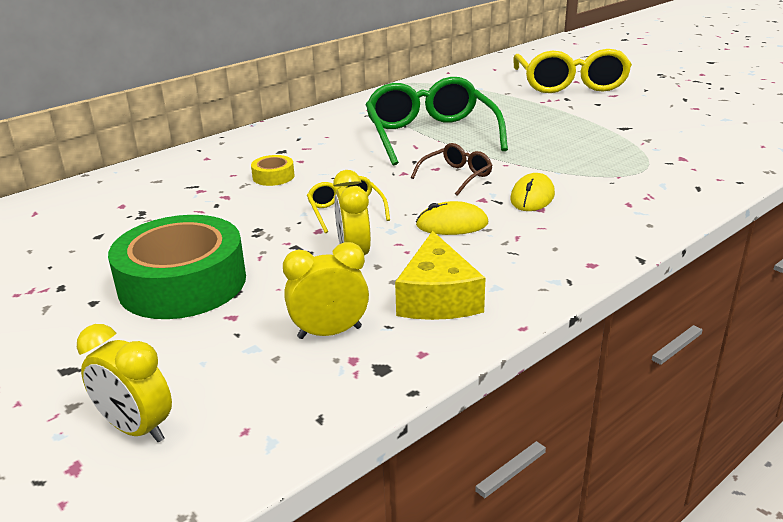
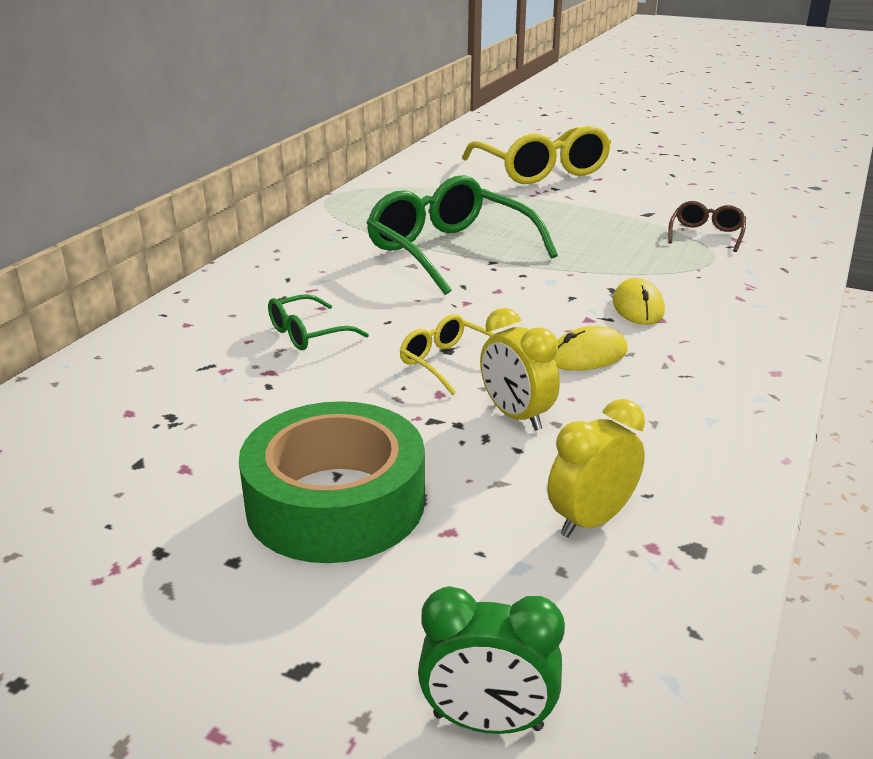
camera: 25 degrees left, 0 degrees up
(136, 429) = (488, 722): yellow clock -> green clock
(273, 176) = (307, 334): yellow tape -> green glasses
(437, 297) = (664, 446): yellow cheese -> none
(456, 176) = (531, 296): brown glasses -> brown glasses (706, 235)

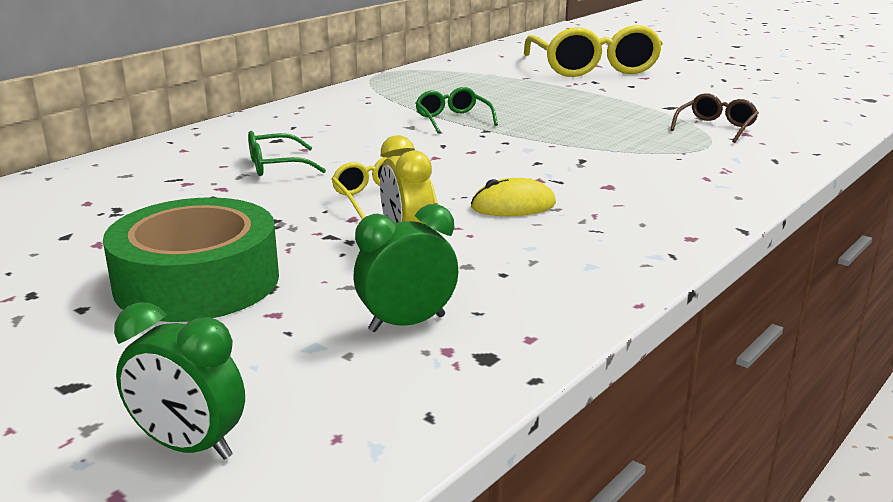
camera: 15 degrees right, 5 degrees down
(449, 251) = (452, 119): green glasses -> green glasses, size x0.48
(591, 520) = (407, 323): yellow clock -> green clock
(638, 307) = (595, 175): yellow mouse -> none

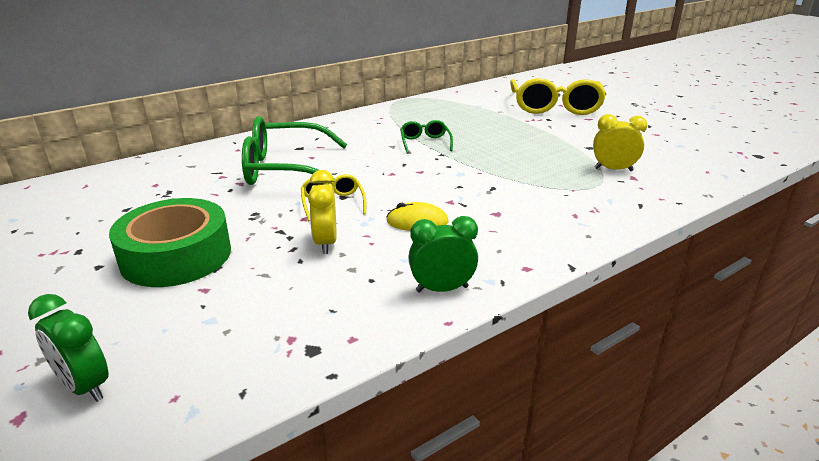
camera: 15 degrees right, 5 degrees up
(276, 166) = (285, 169): green glasses -> green glasses, size x2.09
(407, 323) = (280, 312): green clock -> green clock (442, 289)
(716, 127) = (613, 169): brown glasses -> yellow clock

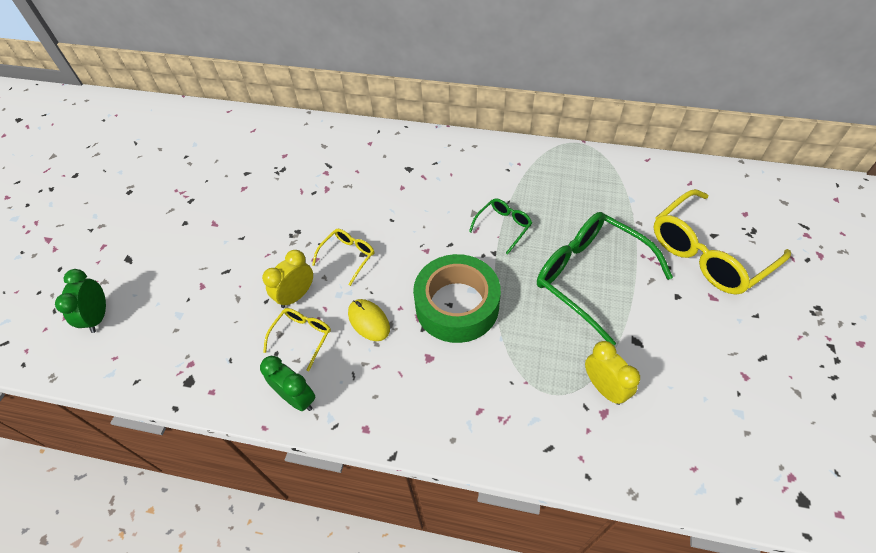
camera: 50 degrees right, 25 degrees up
(176, 256) = (221, 243): green tape -> green tape (457, 305)
(285, 169) = (368, 191): green glasses -> green glasses (589, 277)
(377, 258) = (302, 336): none -> yellow glasses

